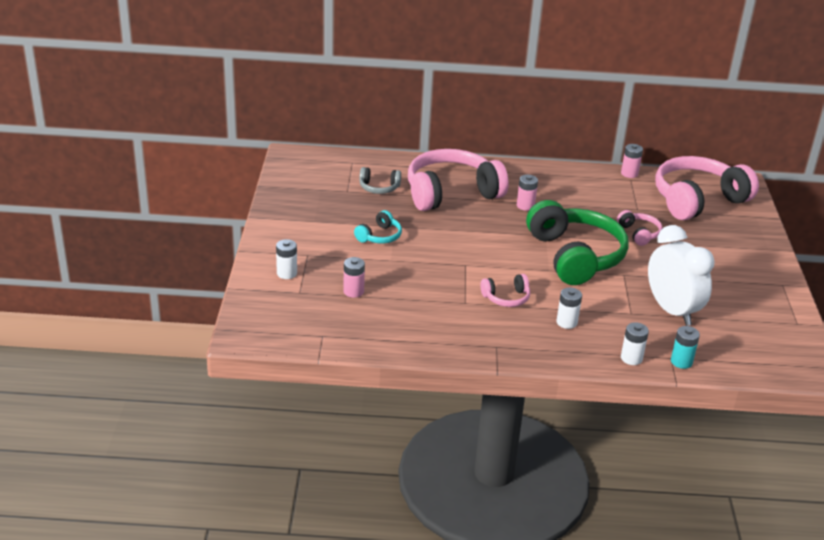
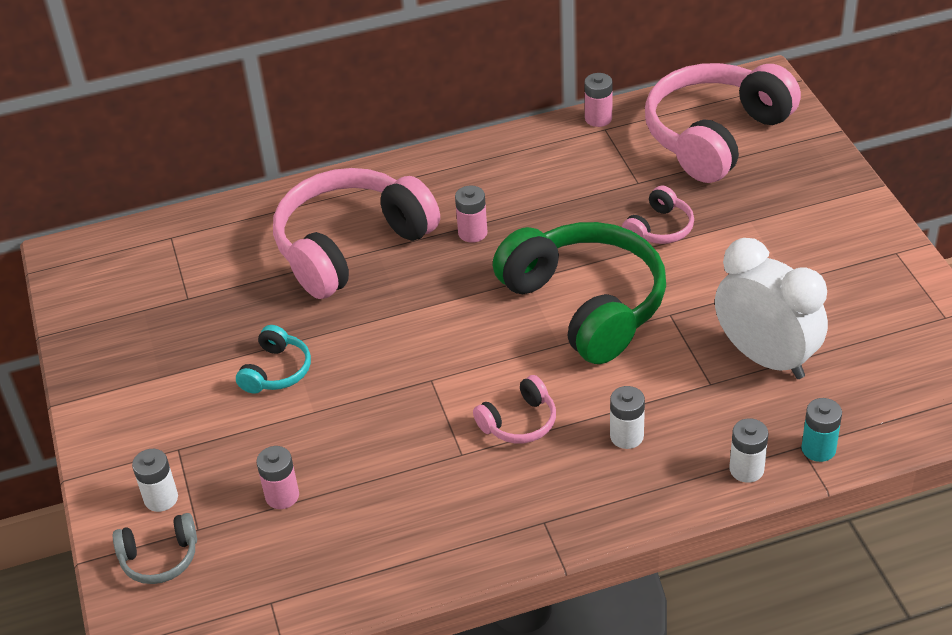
camera: 15 degrees left, 10 degrees up
(379, 188) = (234, 274): grey headphones -> grey headphones (160, 558)
(639, 233) = (659, 228): pink headphones -> pink headphones turned 75 degrees clockwise

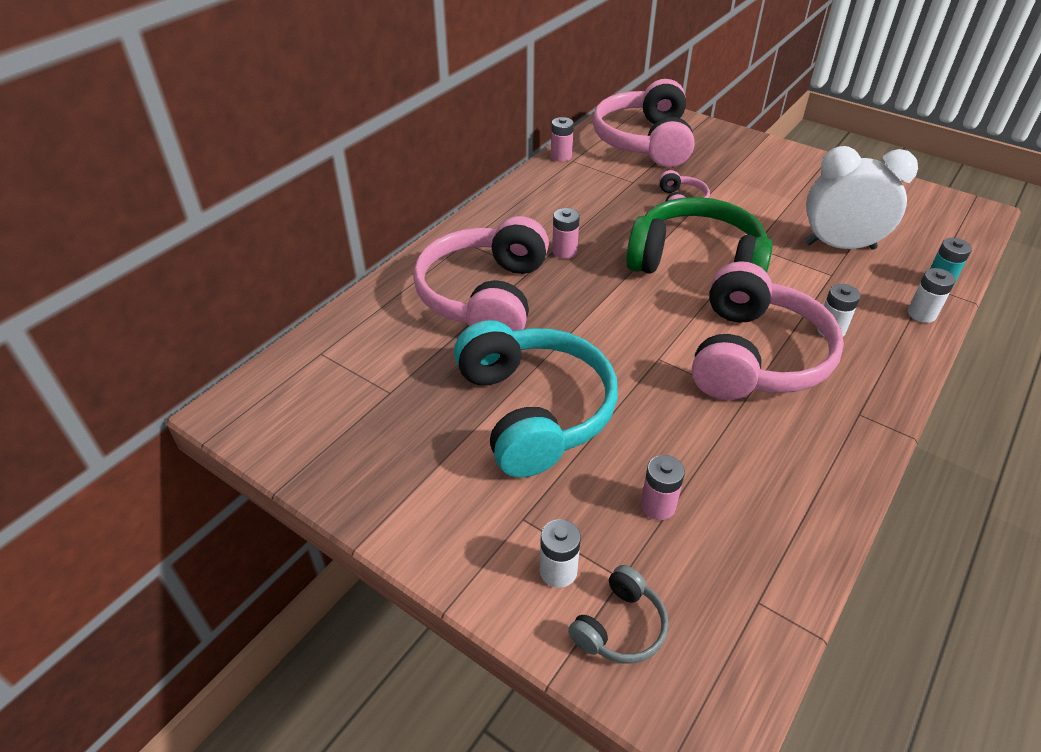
camera: 40 degrees left, 0 degrees up
(276, 371) = (534, 411): turquoise headphones -> turquoise headphones, size x2.25
(519, 422) = (754, 356): pink headphones -> pink headphones, size x2.25

